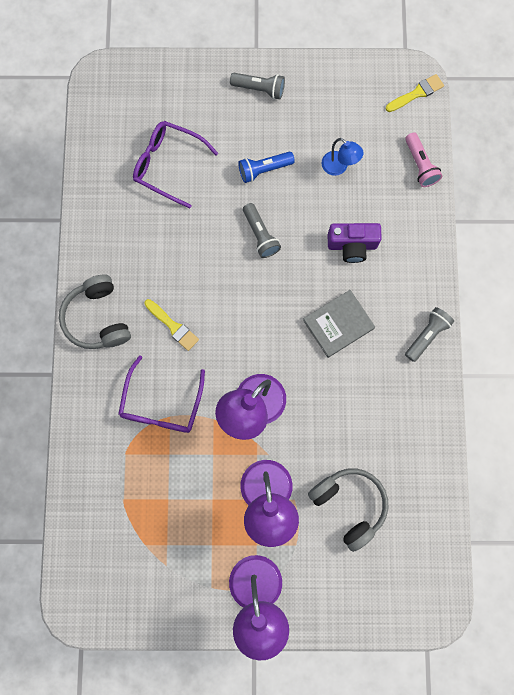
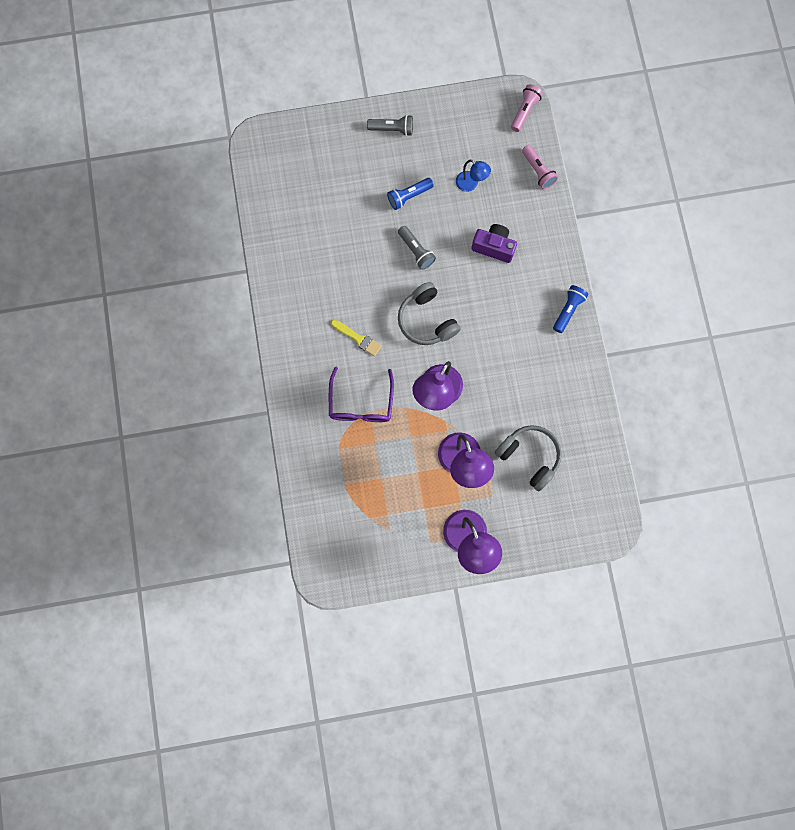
camera: 10 degrees left, 0 degrees up
(98, 318) = (294, 342): grey headphones -> grey headphones (427, 320)
(168, 165) = (327, 206): purple glasses -> none
(338, 324) = (494, 313): grey book -> none
(352, 245) = (493, 247): purple camera -> purple camera turned 150 degrees counterclockwise
(416, 93) = (524, 111): yellow brush -> pink flashlight
(426, 335) = (568, 310): grey flashlight -> blue flashlight

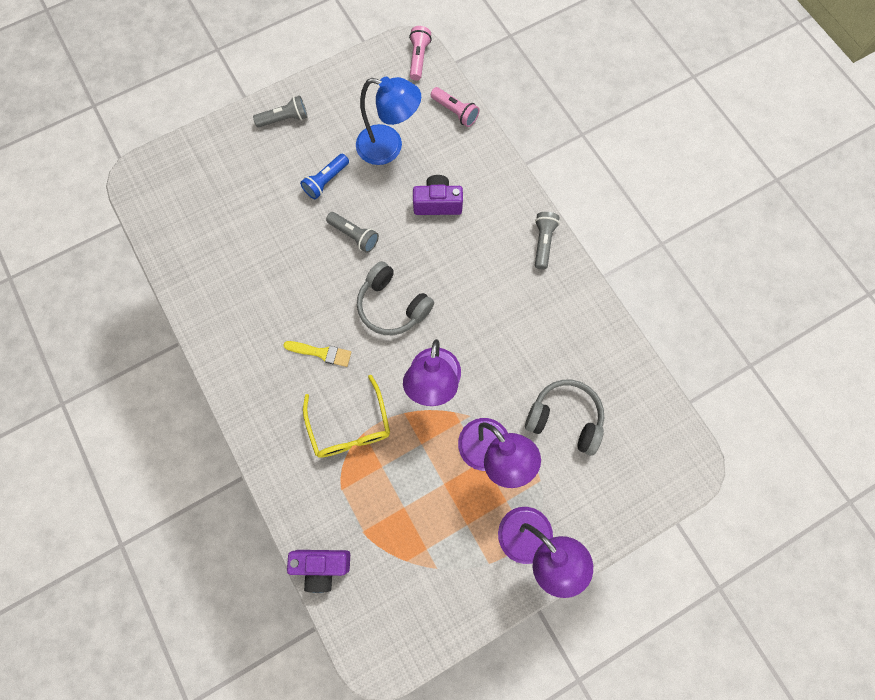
camera: 20 degrees left, 5 degrees down
(306, 498) = (322, 566): none -> purple camera
(361, 403) = (350, 426): purple glasses -> yellow glasses
(471, 184) = (389, 147): blue lamp -> blue lamp, size x1.82
(568, 310) = (543, 242): blue flashlight -> grey flashlight

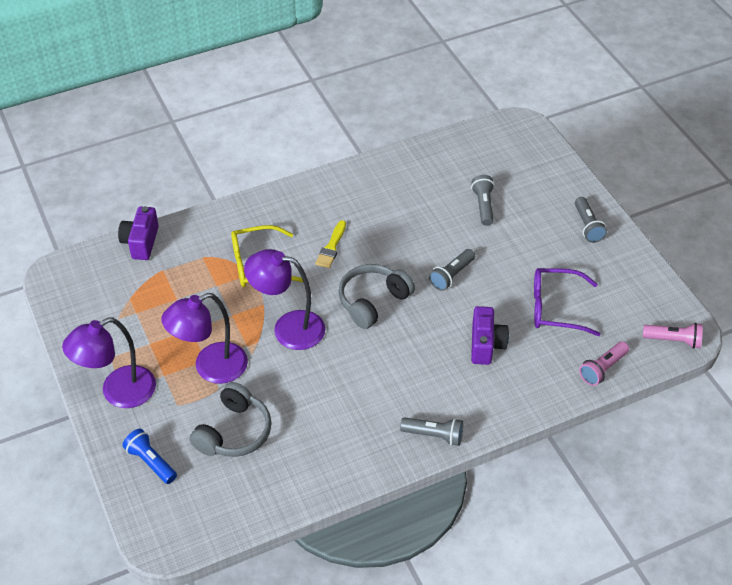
camera: 95 degrees right, 25 degrees down
(258, 210) = (483, 206): none -> grey flashlight
(326, 181) = (514, 256): blue flashlight -> blue flashlight (151, 462)
(389, 147) = (555, 308): blue lamp -> purple glasses

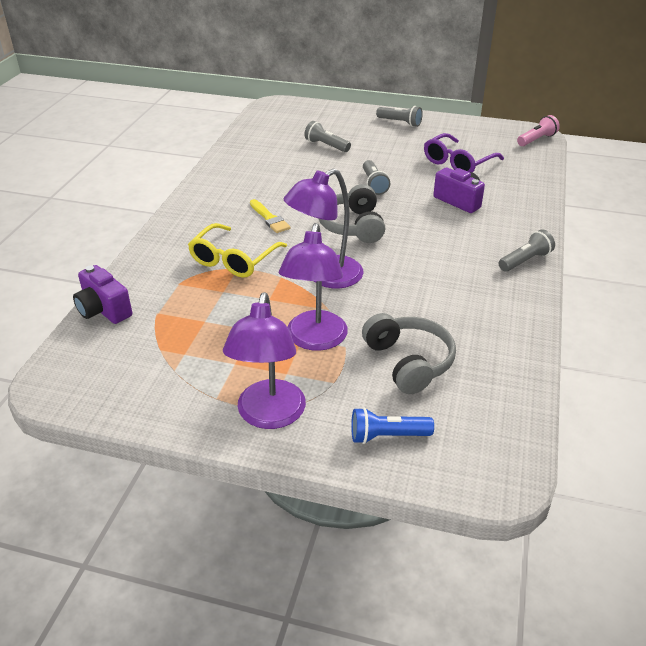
camera: 50 degrees left, 10 degrees down
(602, 369) = (534, 171): pink flashlight -> none

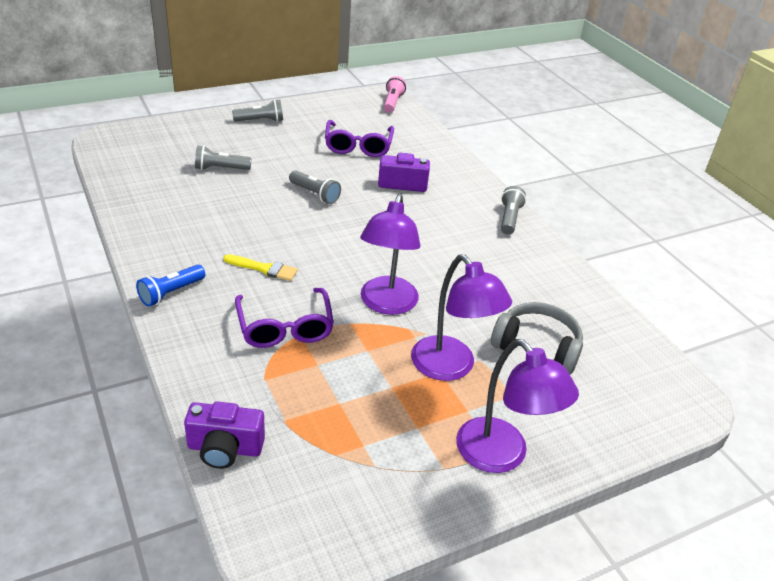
camera: 45 degrees left, 0 degrees up
(233, 260) = (285, 328): yellow glasses -> purple glasses
(353, 226) = (348, 243): grey headphones -> none
(387, 436) = (596, 417): blue flashlight -> blue flashlight (171, 293)

